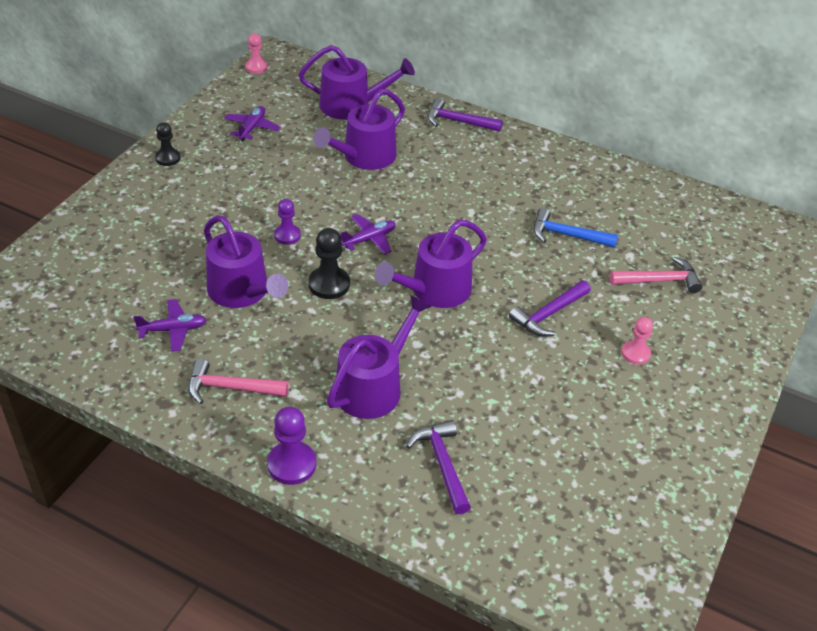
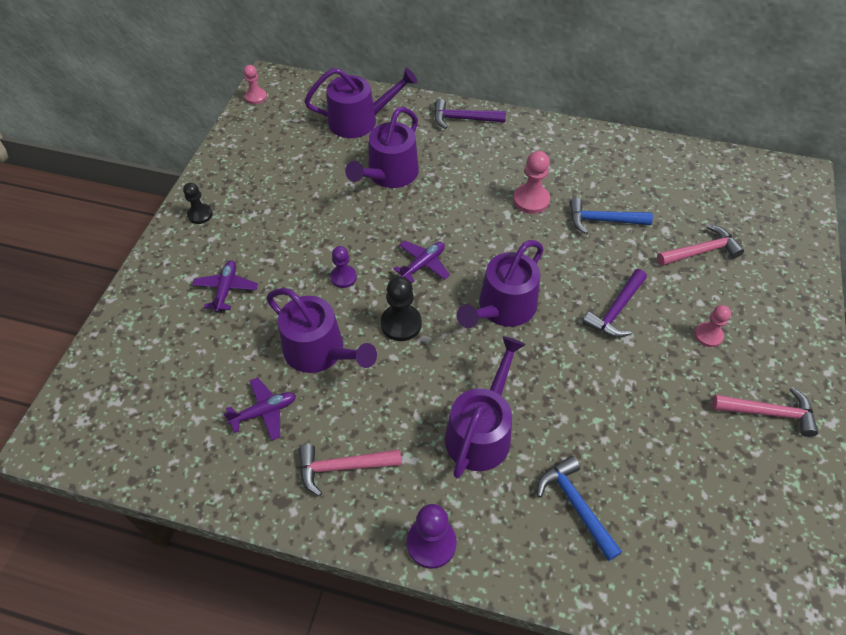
camera: 10 degrees left, 10 degrees up
(252, 128) = (272, 164): purple plane -> purple plane (226, 289)
(442, 464) = (576, 505): purple hammer -> blue hammer
(500, 204) = (531, 200): none -> pink pawn
(670, 430) = (768, 412): none -> pink hammer

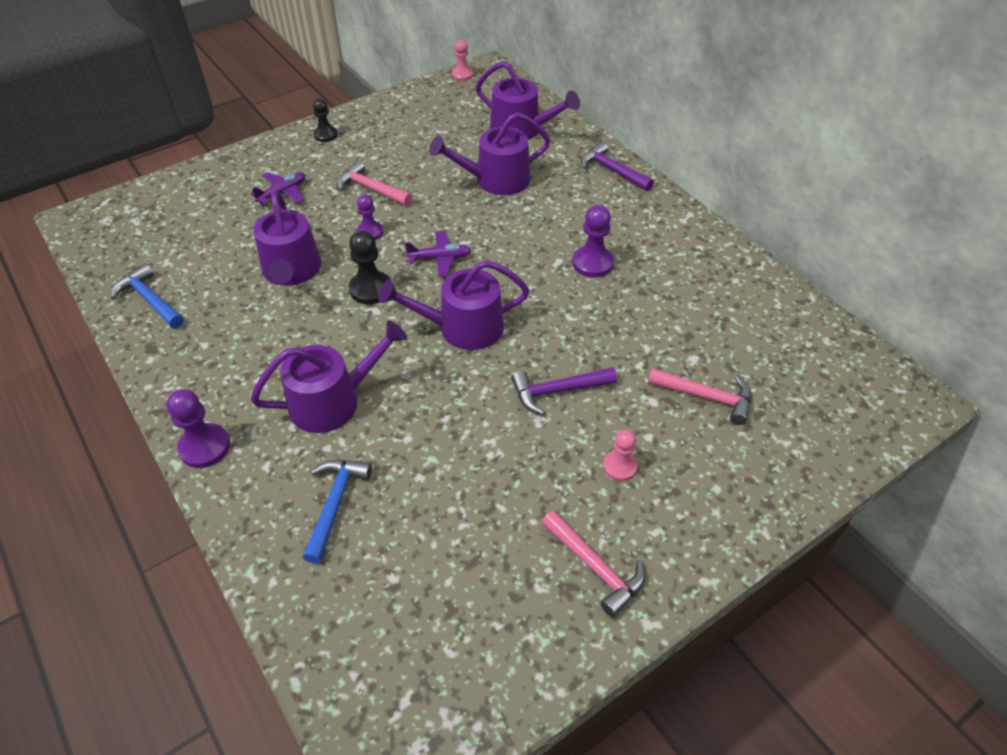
camera: 40 degrees right, 5 degrees down
(264, 412) = (209, 286): purple plane -> none
(343, 467) = (212, 355): pink hammer -> pink hammer (371, 189)
(531, 200) = (592, 263): pink pawn -> purple pawn
(603, 220) = (639, 316): blue hammer -> blue hammer (150, 300)

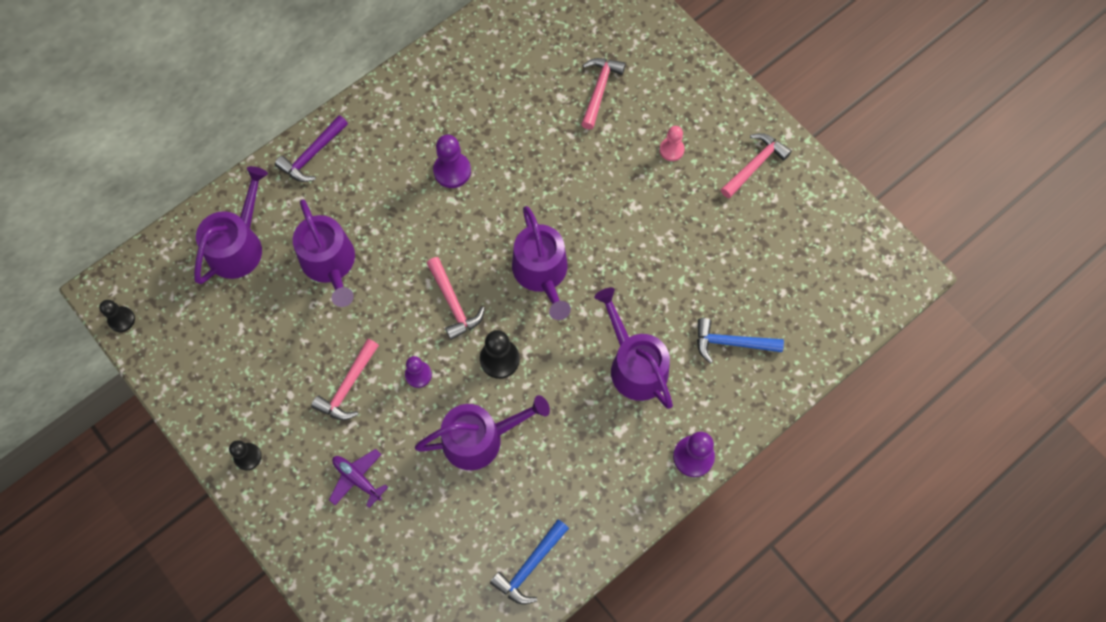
camera: 95 degrees left, 20 degrees up
(440, 258) = (453, 303): purple plane -> pink hammer
(462, 75) = (121, 319): pink pawn -> black pawn
(558, 391) = (605, 194): purple hammer -> none

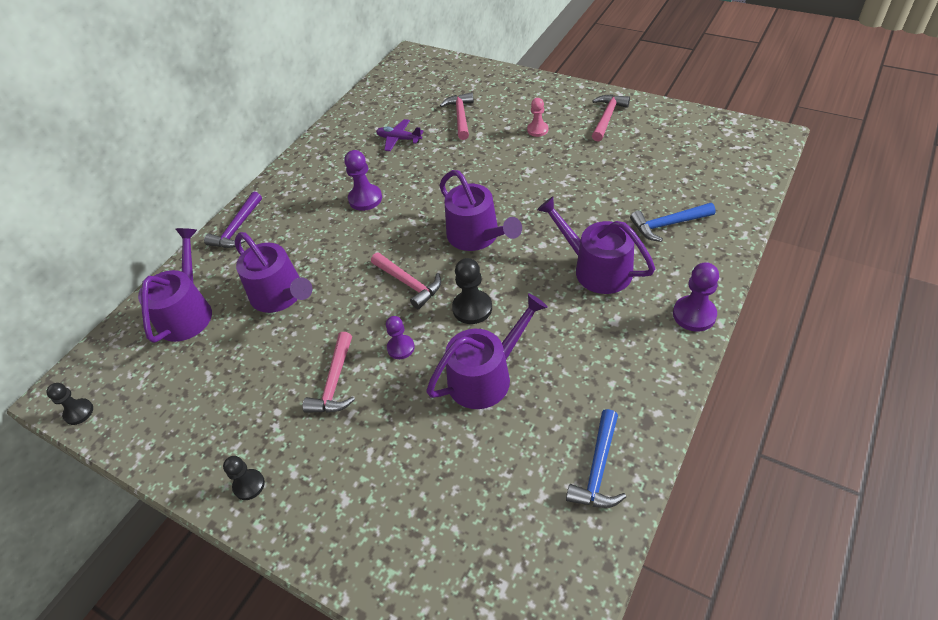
camera: 15 degrees left, 20 degrees down
(357, 479) = (377, 459): purple plane -> purple plane (399, 139)

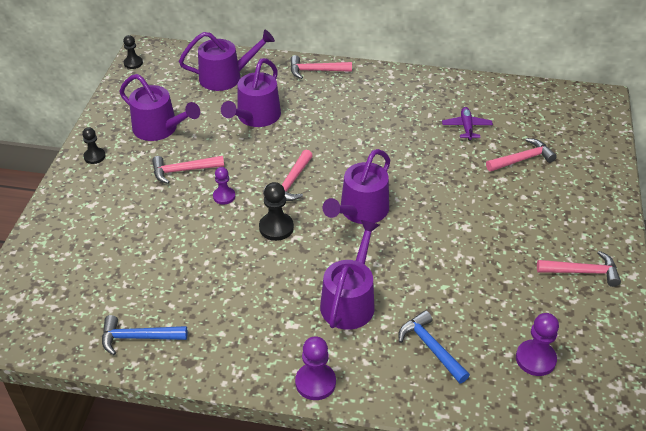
camera: 65 degrees right, 5 degrees down
(237, 228) = (316, 71): purple hammer -> pink hammer
(365, 199) = (378, 129): purple pawn -> purple pawn (535, 359)
(486, 376) = (209, 252): purple watering can -> purple watering can (159, 128)
(537, 130) = (531, 220): pink pawn -> none

